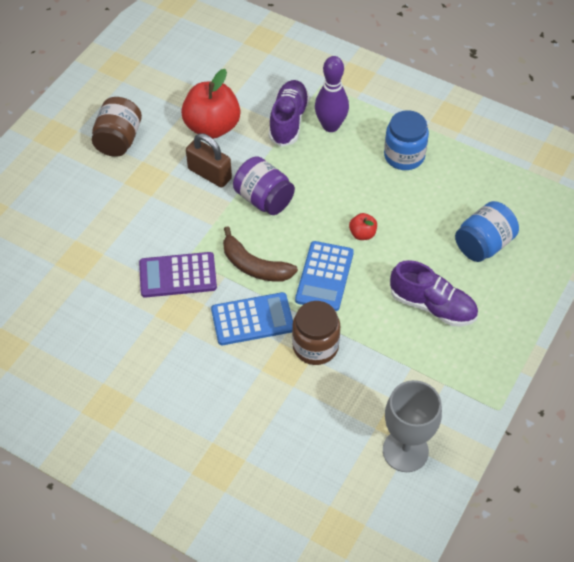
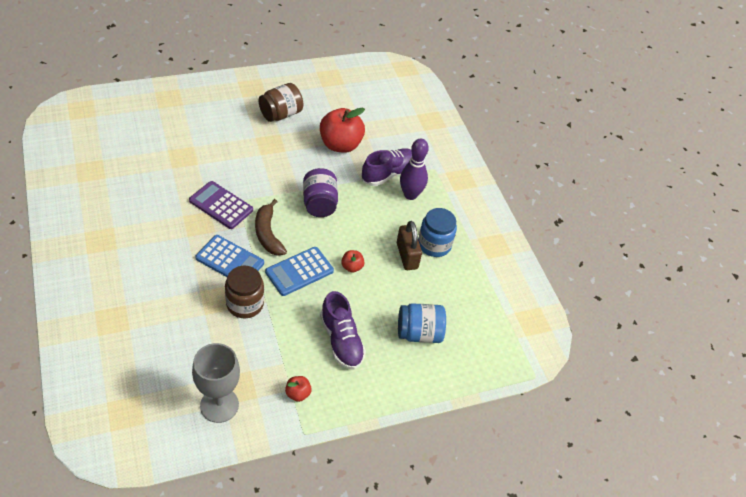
camera: 35 degrees right, 5 degrees down
(209, 174) = (307, 167): brown padlock -> brown padlock (407, 256)
(454, 382) = (298, 393): none -> red apple

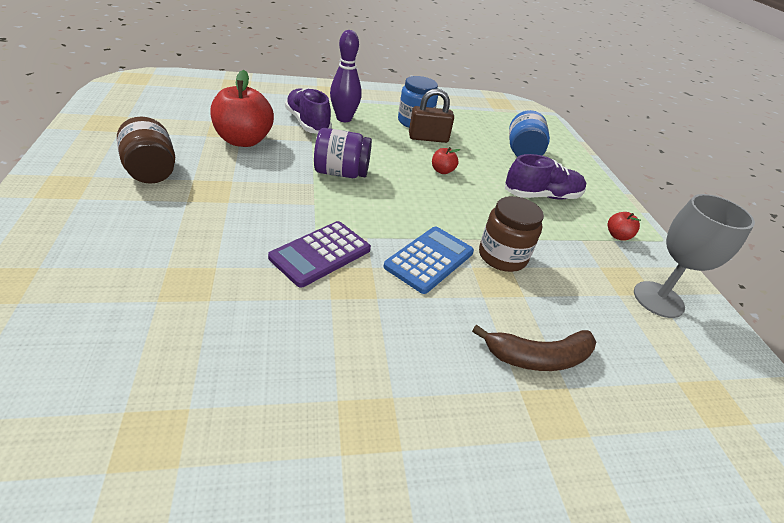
camera: 80 degrees left, 10 degrees down
(268, 234) = (385, 219): brown banana -> brown banana (538, 357)
(299, 271) = (449, 206): blue calculator -> none

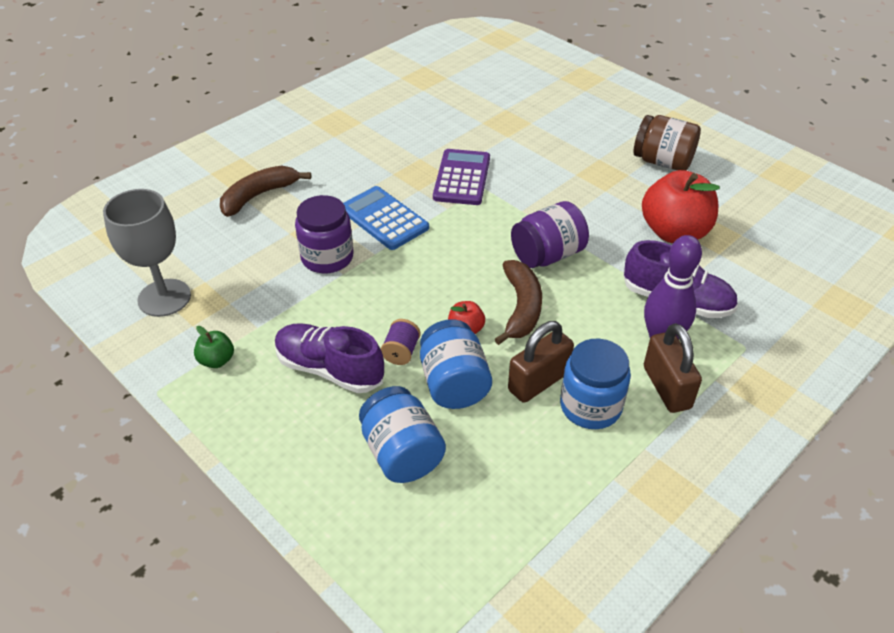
camera: 150 degrees right, 5 degrees up
(370, 110) = (667, 387): none -> brown padlock
(397, 162) = (521, 308): none -> brown banana
(429, 259) = (384, 219): blue calculator -> blue calculator turned 135 degrees clockwise
(473, 158) = (454, 383): none -> blue jar
(491, 182) = (401, 352): none -> purple spool
(502, 256) = (327, 257): brown jar -> purple jar
(541, 196) = (329, 369): purple shoe -> purple shoe turned 75 degrees clockwise
(617, 236) = (217, 360): red apple -> green apple

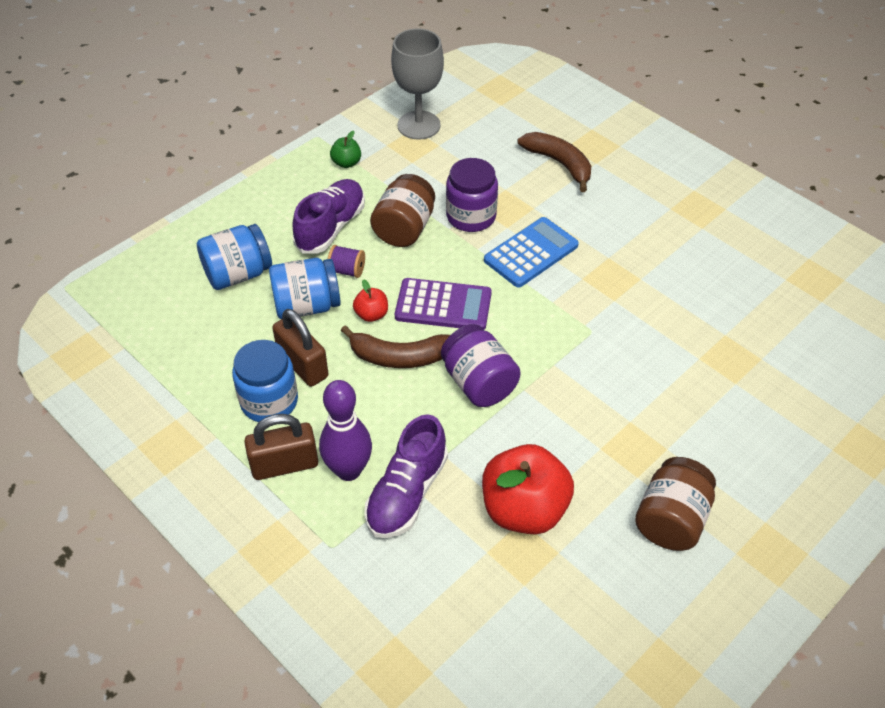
camera: 90 degrees right, 5 degrees up
(339, 307) = (404, 229): none -> brown jar
(462, 178) = (608, 314): purple calculator -> purple calculator (443, 305)

